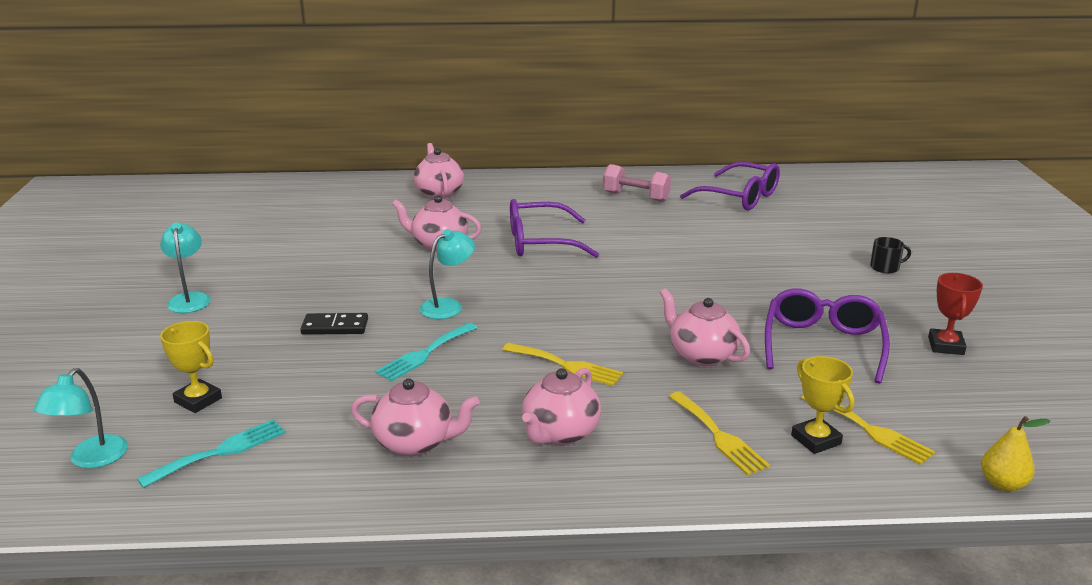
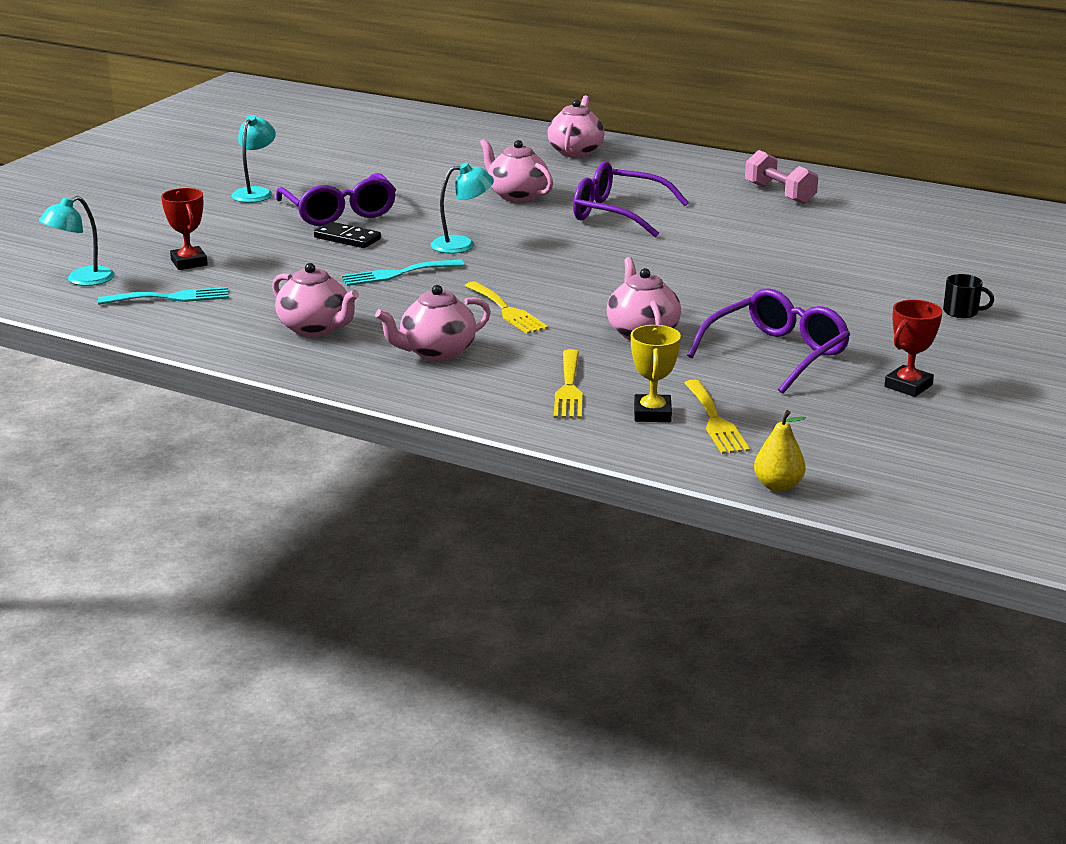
camera: 30 degrees right, 0 degrees up
(198, 400) = (189, 262): yellow trophy -> red trophy
(739, 197) = (899, 217): purple glasses -> purple glasses (339, 212)

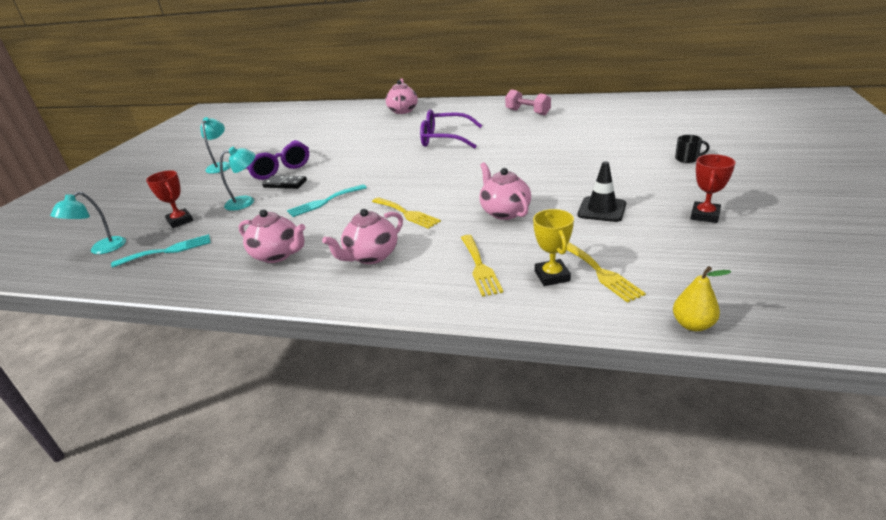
camera: 10 degrees left, 5 degrees up
(462, 244) = (359, 174): turquoise lamp -> turquoise lamp (246, 201)
(517, 195) = (381, 139): pink teapot -> none
(776, 354) = (602, 209): purple glasses -> black traffic cone

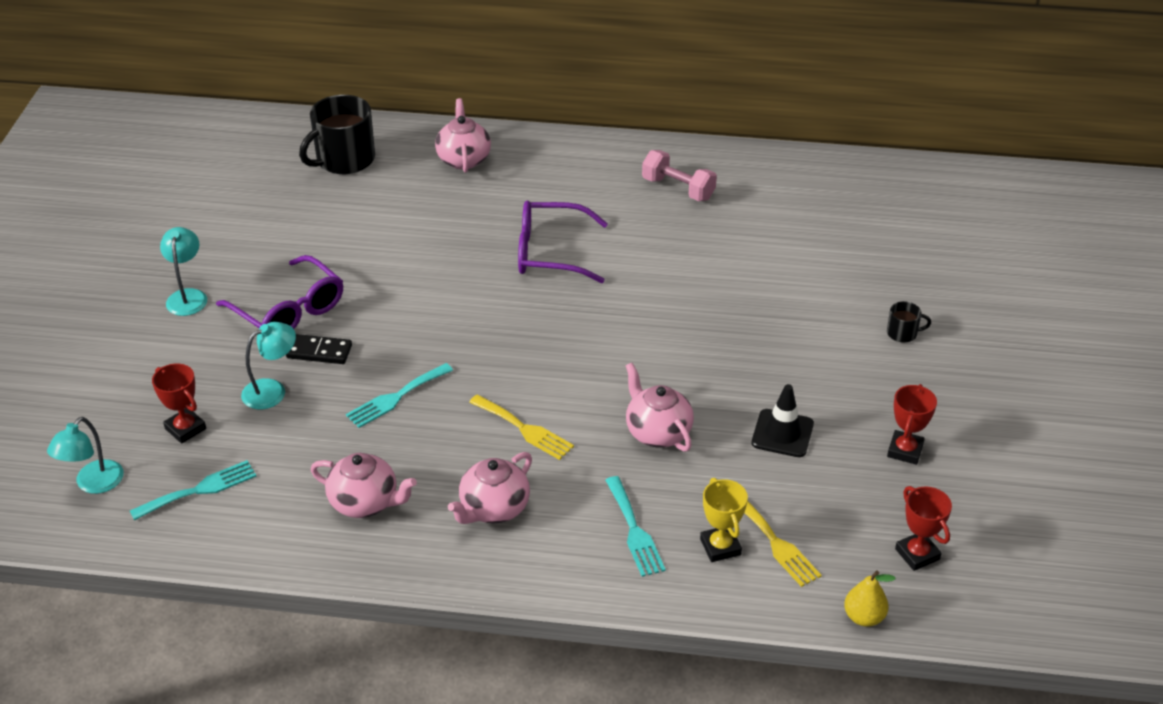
camera: 10 degrees left, 10 degrees up
(336, 115) = (344, 159): none -> black mug
(479, 267) = (634, 530): yellow fork -> turquoise fork
(734, 278) = (917, 554): none -> red trophy

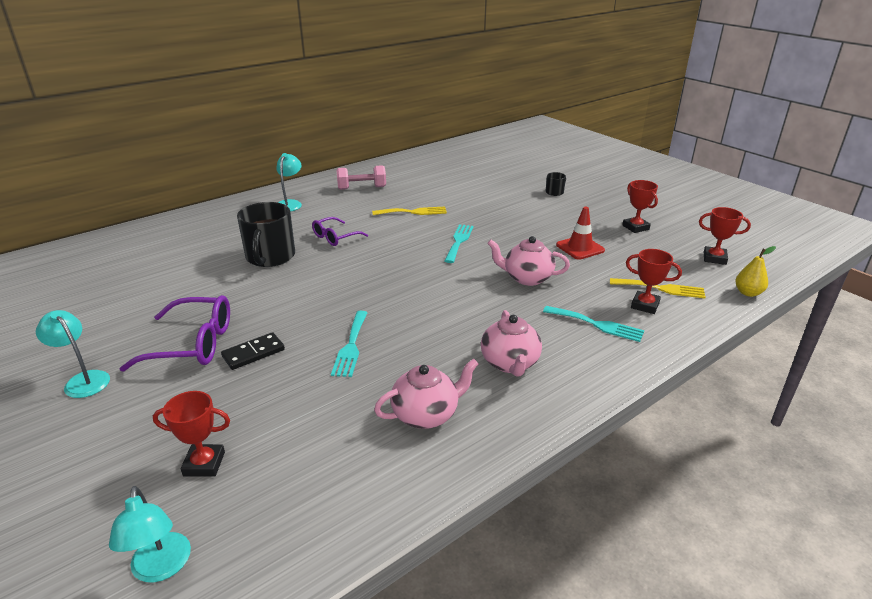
camera: 45 degrees left, 10 degrees down
(199, 490) = (280, 497): turquoise fork -> turquoise fork (459, 241)
(272, 390) = (248, 394): turquoise lamp -> turquoise lamp (290, 203)
(344, 159) = (121, 254): black mug -> black mug (270, 257)
(463, 159) = (212, 223): pink teapot -> none
(524, 429) = (457, 316): yellow fork -> yellow fork (413, 212)
(550, 253) = (335, 237): purple glasses -> purple glasses, size x0.62
(720, 547) = (645, 305): yellow trophy -> red trophy
(782, 433) = (580, 248): black traffic cone -> red traffic cone

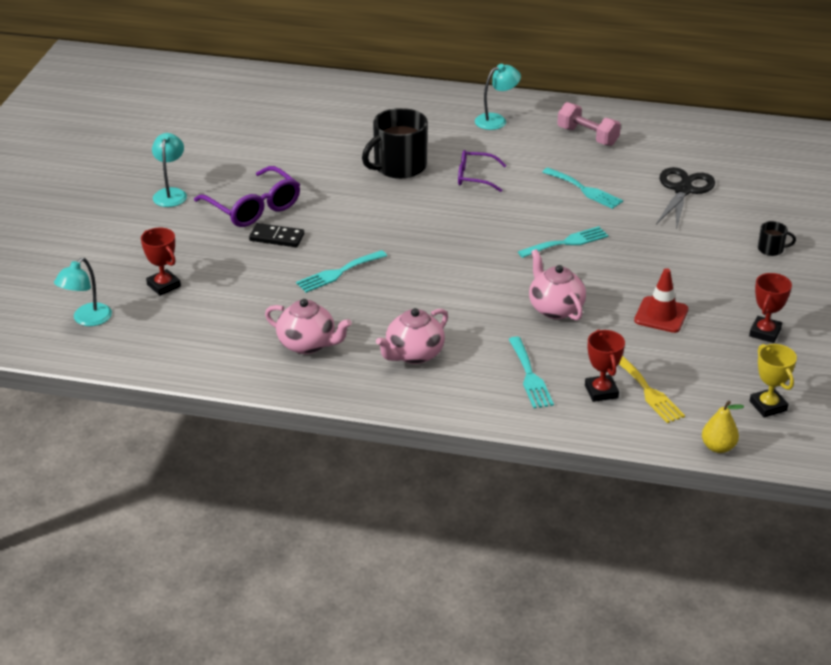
camera: 50 degrees right, 5 degrees up
(413, 212) = (584, 190): yellow fork -> turquoise fork
(462, 188) = (683, 190): none -> black scissors
(714, 258) = (768, 406): red trophy -> yellow trophy

